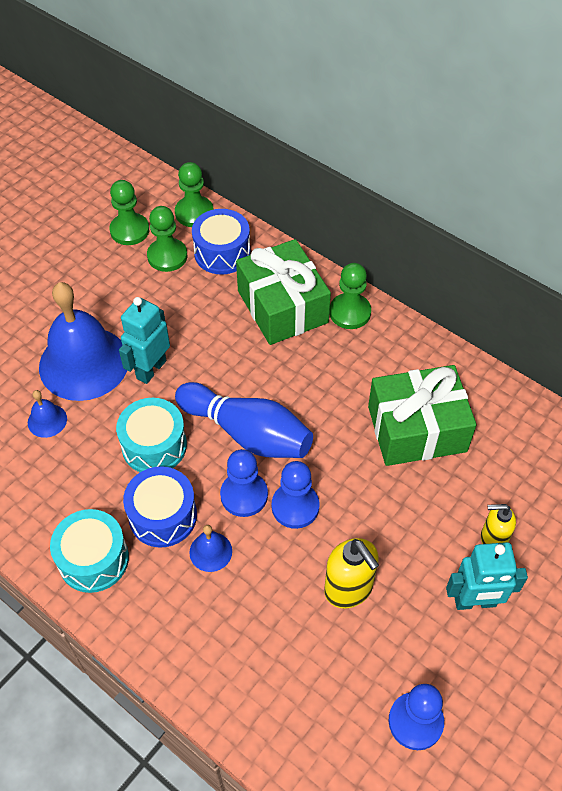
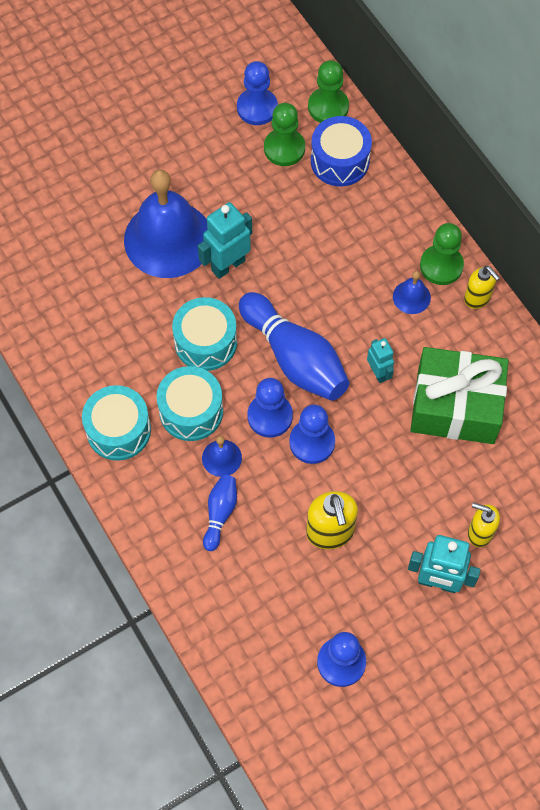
camera: 20 degrees right, 10 degrees up
(47, 420) = (117, 286): blue bell -> blue bell (411, 297)
(129, 230) = (257, 108): green pawn -> blue pawn
(163, 516) = (191, 411): blue drum -> turquoise drum
(229, 609) = (220, 513): none -> blue bowling pin
(282, 307) = (377, 239): green gift -> none
(332, 422) = (378, 373): none -> turquoise robot
(394, 330) = (477, 298): none -> yellow soap dispenser

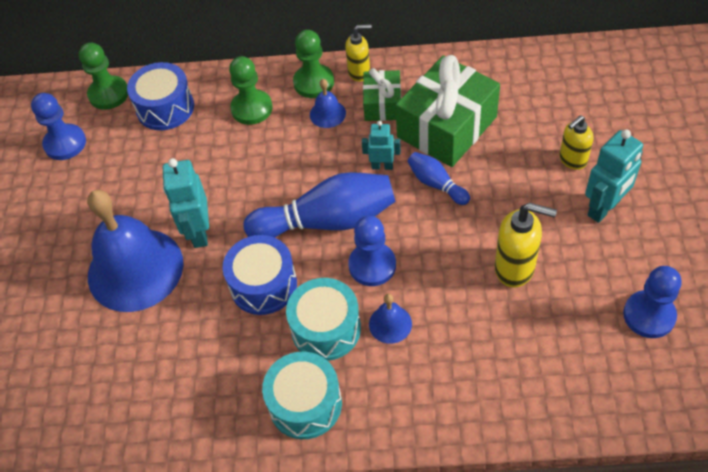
camera: 55 degrees left, 10 degrees down
(205, 342) = (263, 285): turquoise drum -> blue drum
(220, 513) = (447, 351): blue bowling pin -> blue bowling pin (436, 184)
(284, 148) = (120, 141): green pawn -> green pawn (251, 108)
(312, 442) = (418, 244): blue pawn -> none
(450, 338) = (382, 104): none -> green gift

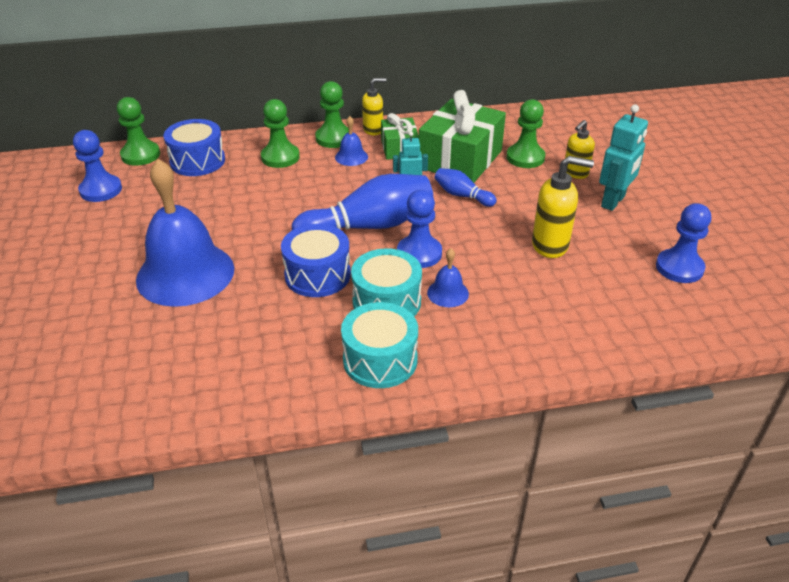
camera: 15 degrees left, 15 degrees down
(199, 232) = (246, 243): turquoise robot -> none
(521, 130) = (525, 157): none -> green pawn

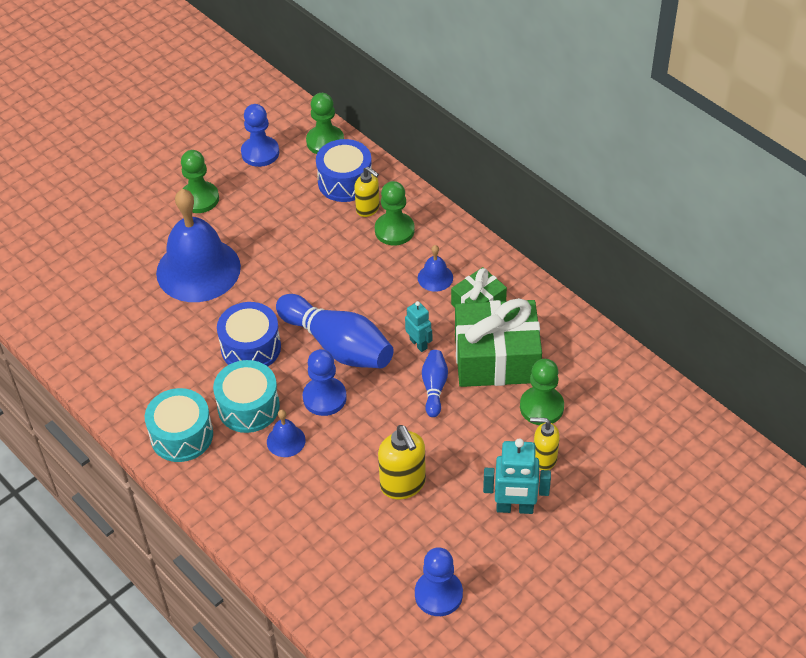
camera: 60 degrees right, 10 degrees up
(334, 138) = (456, 248): green pawn -> green pawn (199, 199)
(373, 130) = (495, 268): yellow soap dispenser -> yellow soap dispenser (368, 209)

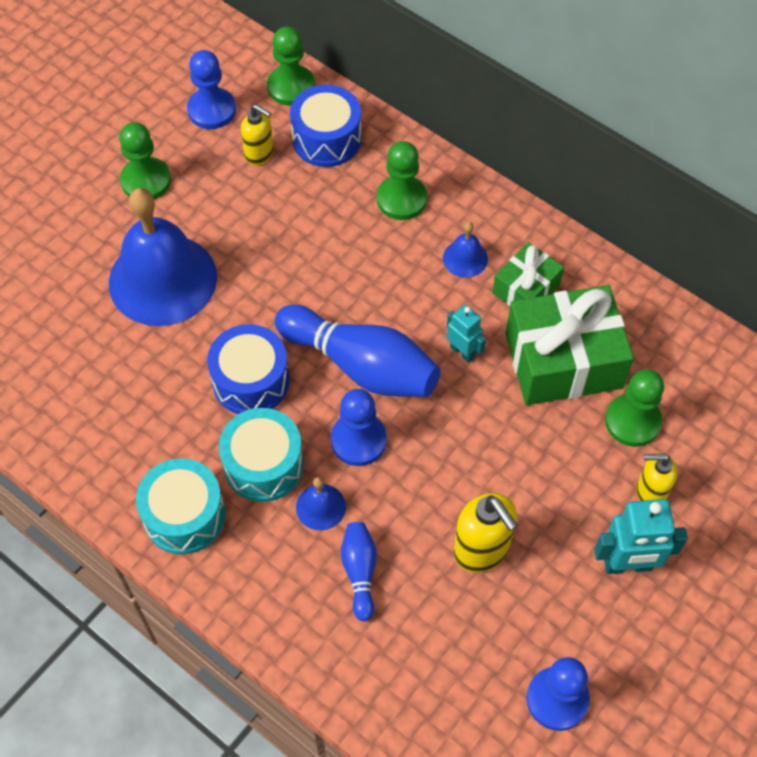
camera: 10 degrees left, 10 degrees up
(368, 209) = (363, 173): yellow soap dispenser -> yellow soap dispenser (259, 154)
(434, 388) = (494, 410): blue bowling pin -> blue bowling pin (360, 572)

